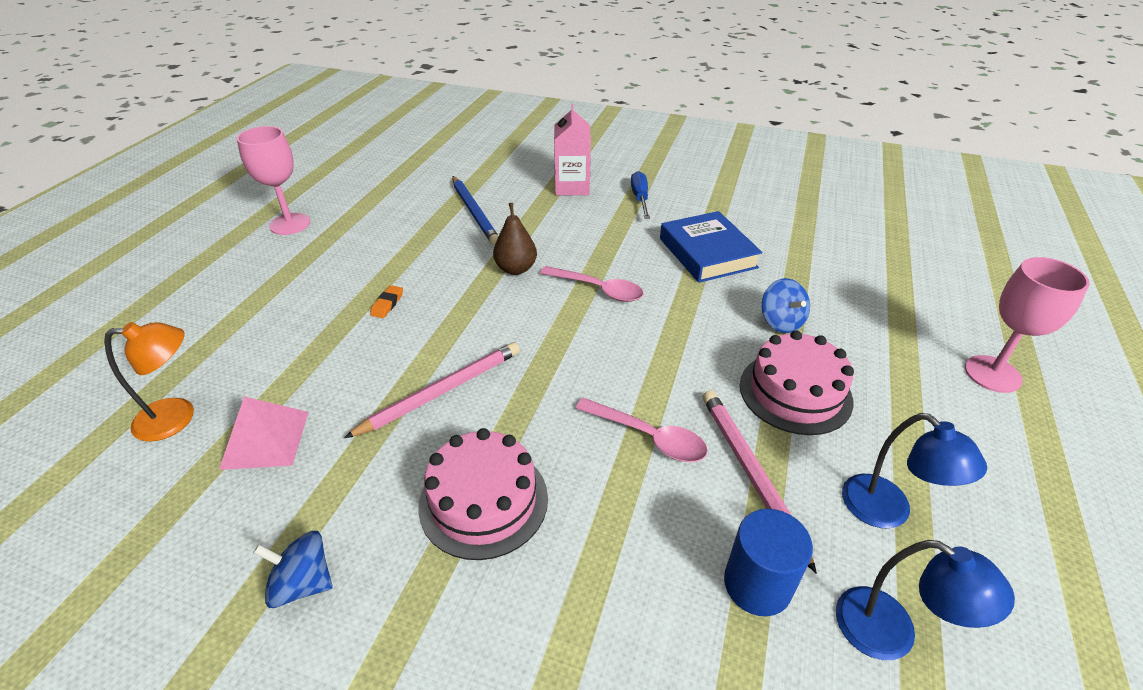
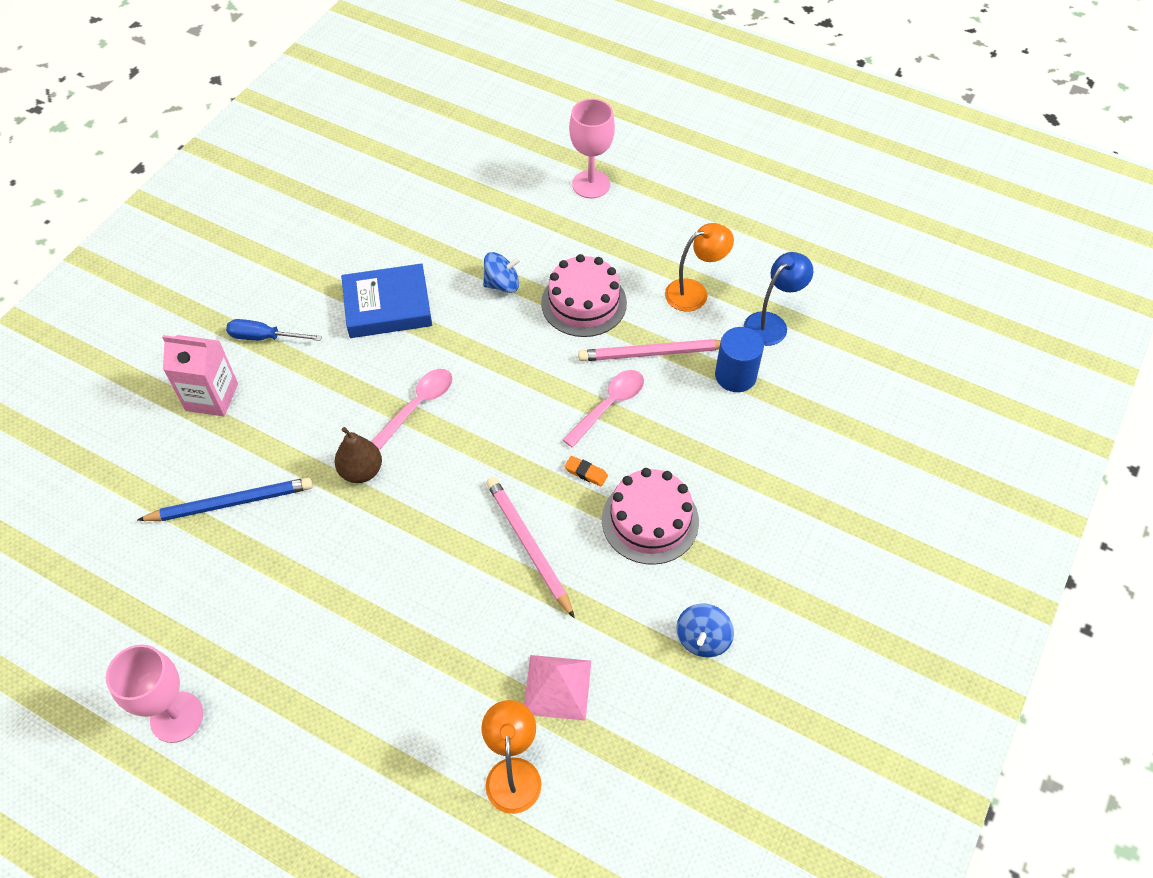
camera: 80 degrees left, 15 degrees up
(387, 304) = (387, 593): orange eraser -> orange eraser (586, 473)
(887, 511) = (694, 292): blue lamp -> orange lamp

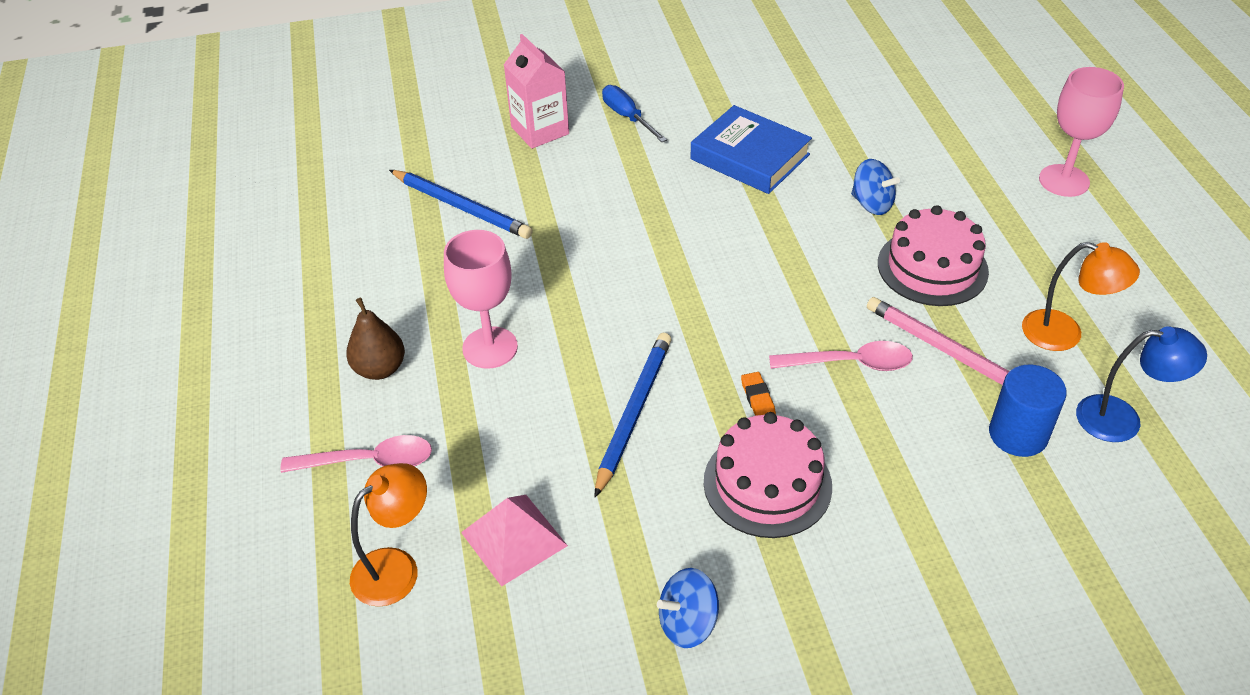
camera: 50 degrees right, 10 degrees down
(177, 717) = (249, 313): pink goblet -> pink goblet (490, 348)
(361, 471) = (577, 255): brown pear -> brown pear (380, 369)
(418, 405) = (681, 242): pink spoon -> pink spoon (369, 461)
(529, 546) = (634, 413): pink pencil -> blue pencil

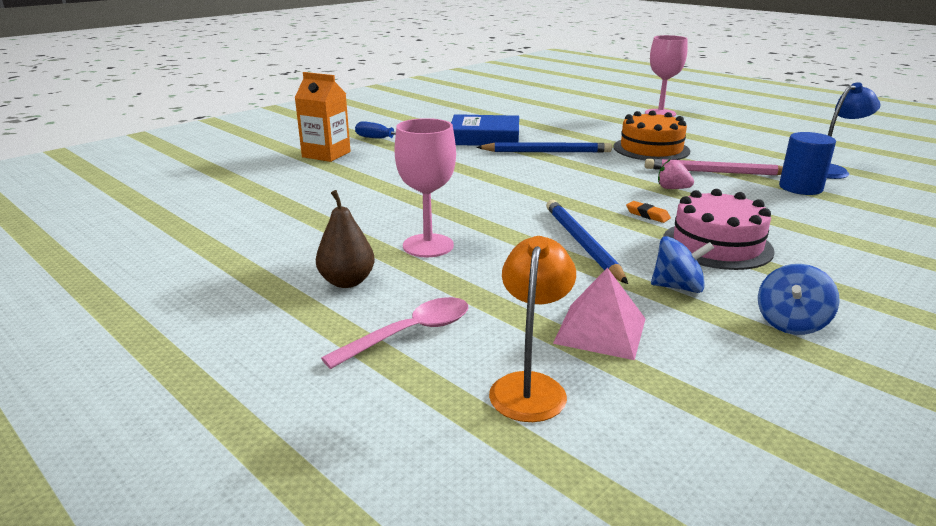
camera: 35 degrees left, 20 degrees down
(461, 207) = (309, 194): blue pencil -> blue pencil (546, 152)
(540, 130) = (326, 154): pink carton -> orange carton
(850, 363) = (672, 188): pink spoon -> pink strawberry
(871, 204) = (581, 138): blue spinning top -> blue spinning top (678, 287)
(932, 267) = (651, 149): pink cake -> orange cake
(1064, 334) = (753, 153): orange lamp -> none

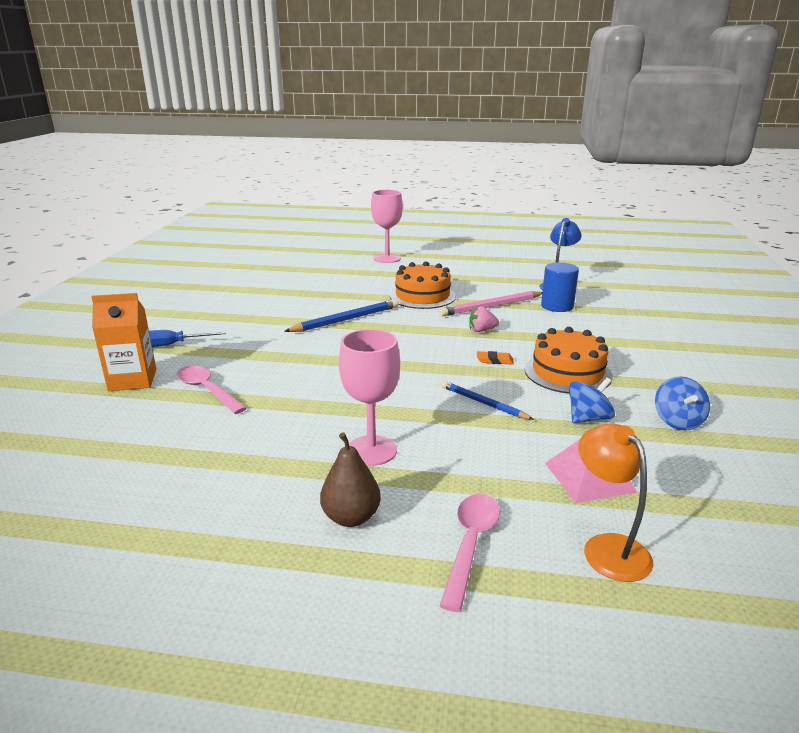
camera: 35 degrees left, 0 degrees up
(365, 173) = (207, 390): none -> pink spoon
(484, 137) = (272, 317): blue book -> none
(582, 243) = (484, 403): blue pencil -> blue pencil, size x0.65
(717, 245) = (567, 372): pink cake -> orange cake

